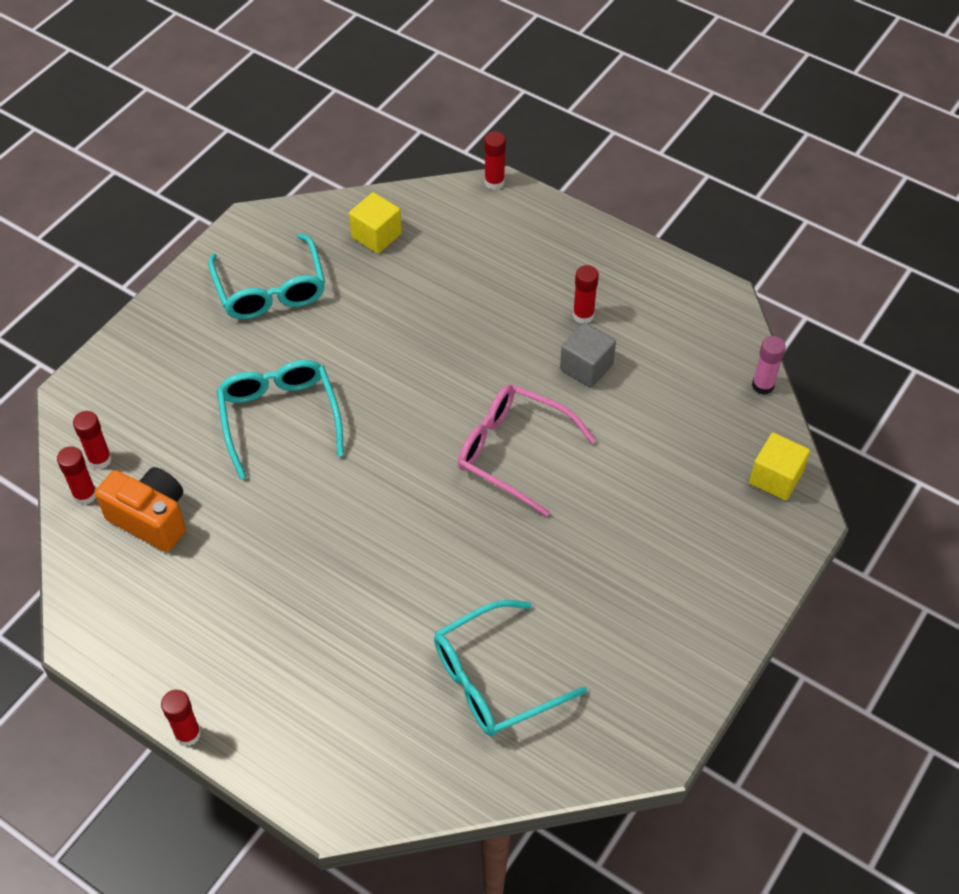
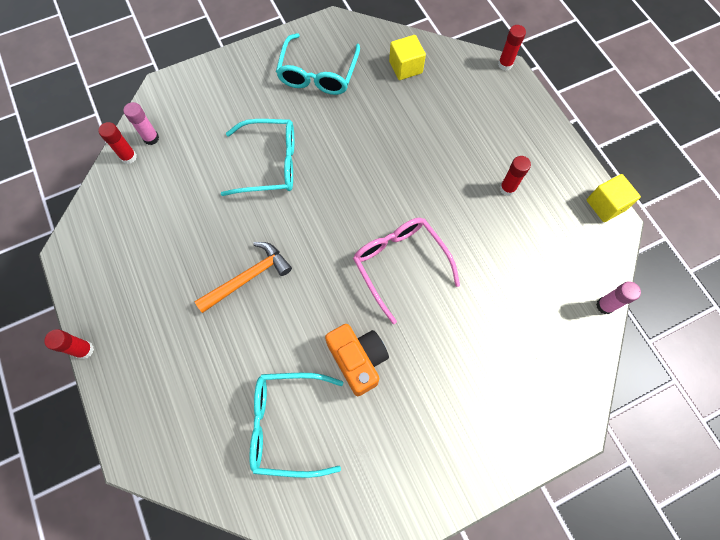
camera: 30 degrees right, 15 degrees up
(100, 460) = (151, 138): red glue stick -> pink glue stick
(151, 519) = (154, 192): orange camera -> orange camera (358, 360)
(279, 418) = (269, 164): turquoise glasses -> turquoise glasses turned 75 degrees clockwise
(340, 553) = (248, 277): none -> orange hammer
(586, 367) = (486, 227): grey cube -> none
(775, 478) = (571, 383): yellow cube -> yellow cube (605, 205)

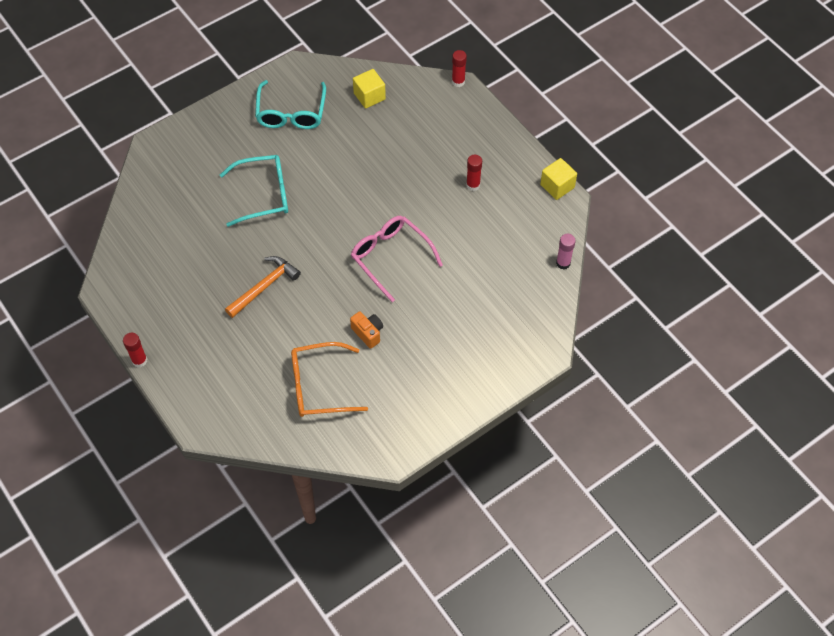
camera: 10 degrees left, 10 degrees down
(129, 157) = (136, 207): red glue stick -> none
(151, 138) = (152, 189): pink glue stick -> none
(287, 424) = (319, 386): turquoise glasses -> orange glasses
(358, 360) = (368, 333): orange camera -> orange camera, size x0.63

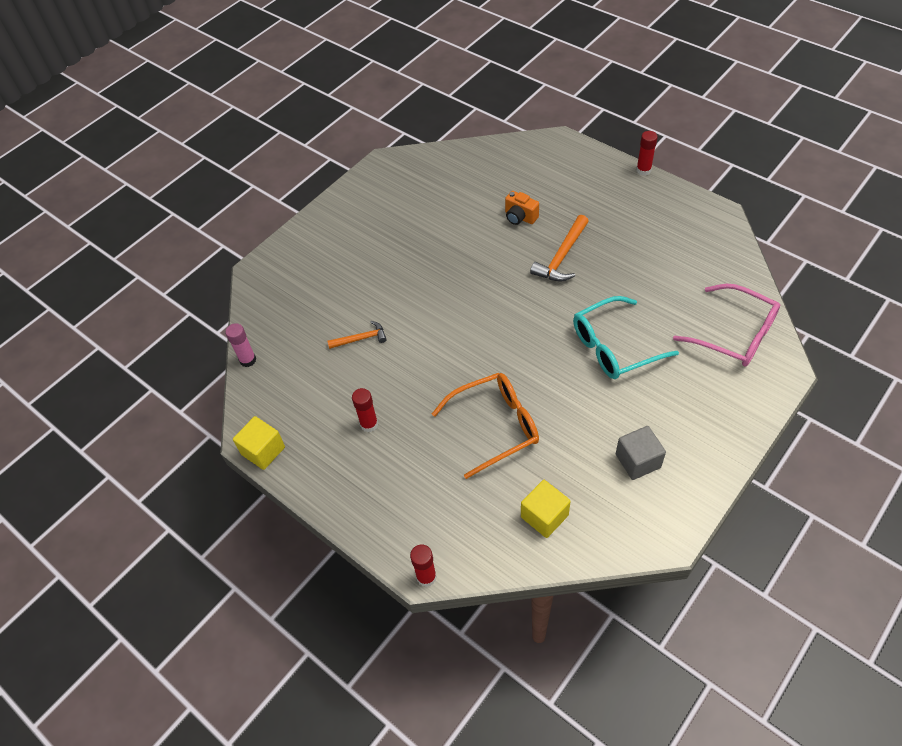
camera: 170 degrees right, 5 degrees down
(291, 113) = (638, 461): turquoise glasses -> grey cube
(319, 386) = (468, 192): orange glasses -> orange glasses (495, 426)
(368, 333) = (439, 243): orange camera -> orange camera (520, 217)
(391, 257) = (441, 317): pink glasses -> pink glasses (734, 334)
(463, 256) = (361, 338): none -> orange hammer

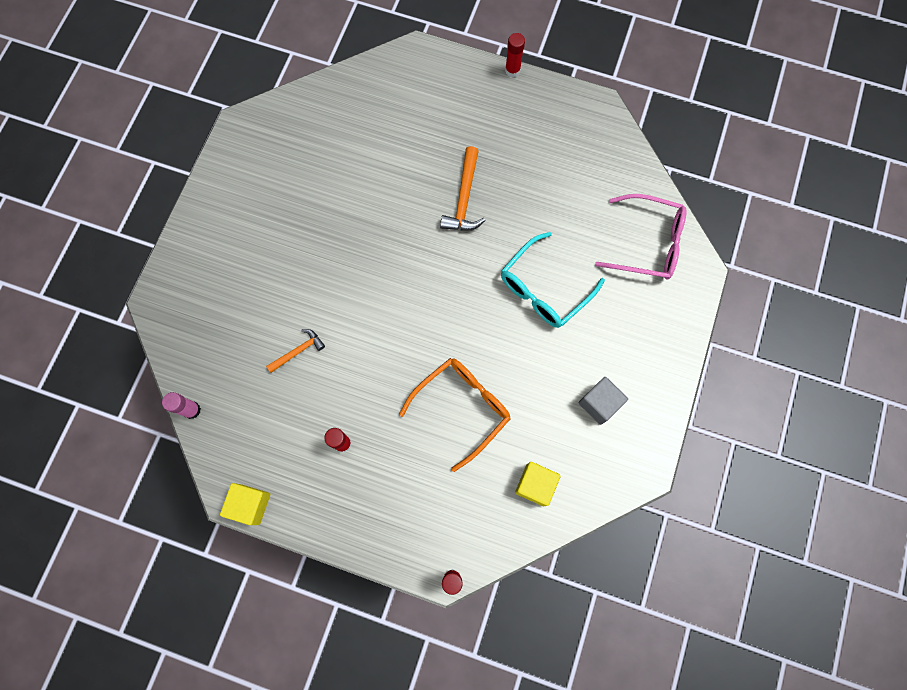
camera: 25 degrees left, 20 degrees up
(520, 217) = (407, 161): orange camera -> none

